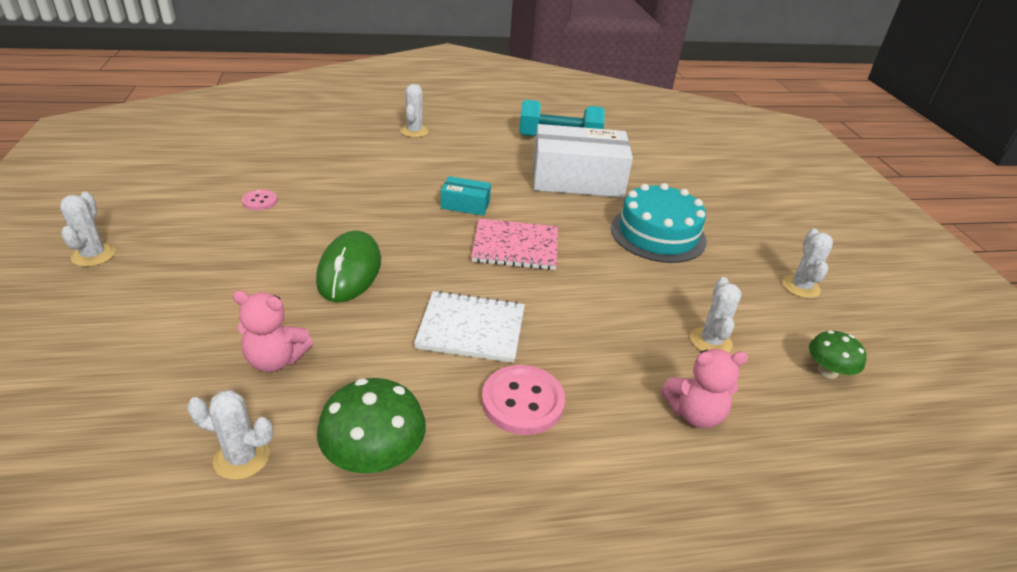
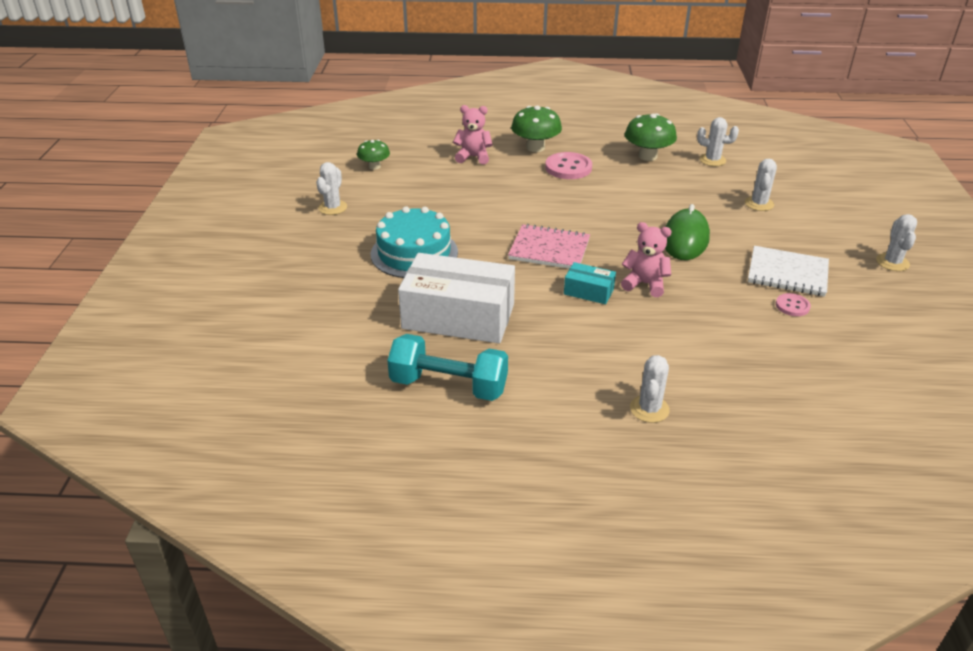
camera: 165 degrees left, 0 degrees up
(276, 360) = (715, 193): pink teddy bear -> pink teddy bear (645, 284)
(471, 329) = (593, 200): white notebook -> white notebook (787, 273)
(598, 459) = (535, 147): none -> green mushroom
(711, 341) = (435, 183): white cactus -> white cactus (759, 204)

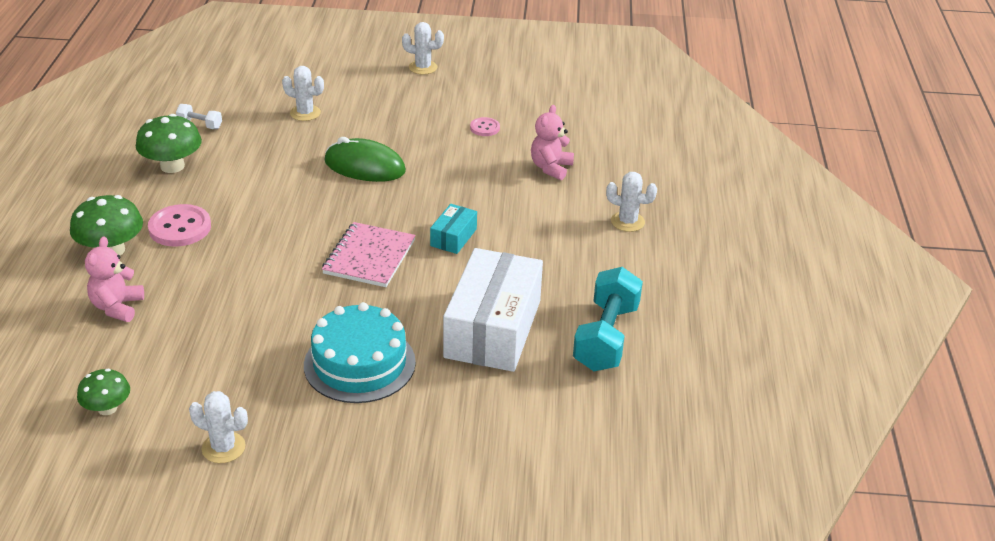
camera: 90 degrees left, 0 degrees up
(645, 284) = (443, 201): pink teddy bear -> pink teddy bear (551, 168)
(712, 160) = (200, 125): white cactus -> white dumbbell
(787, 273) = (434, 121): white notebook -> none

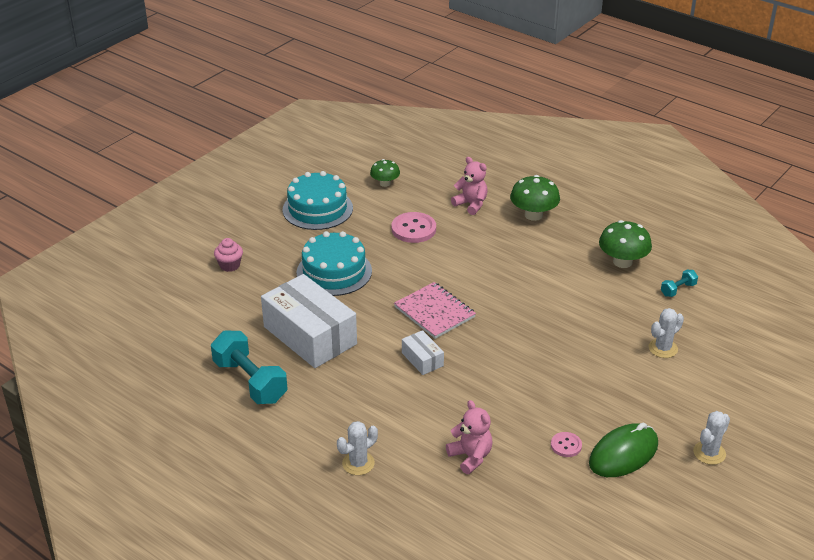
camera: 125 degrees right, 0 degrees up
(180, 228) = (538, 245): pink button -> pink button (413, 229)
(200, 125) = (678, 290): white dumbbell -> turquoise dumbbell
(223, 448) = (317, 209): white cactus -> turquoise cake
(365, 166) = (554, 351): green mouse -> green mouse (623, 454)
(427, 468) = (230, 265): none -> pink cupcake
(453, 237) = (422, 359): turquoise box -> white box

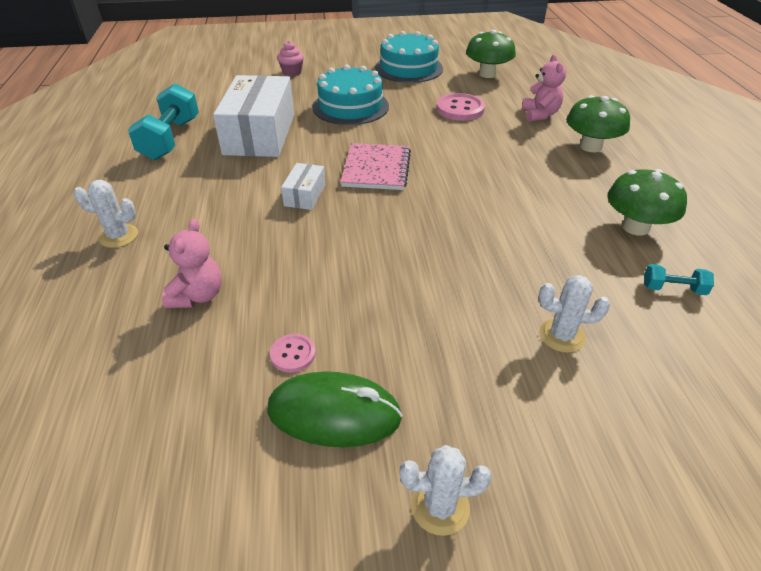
camera: 45 degrees right, 5 degrees up
(385, 183) = (487, 74): green mushroom -> green mushroom, size x1.59

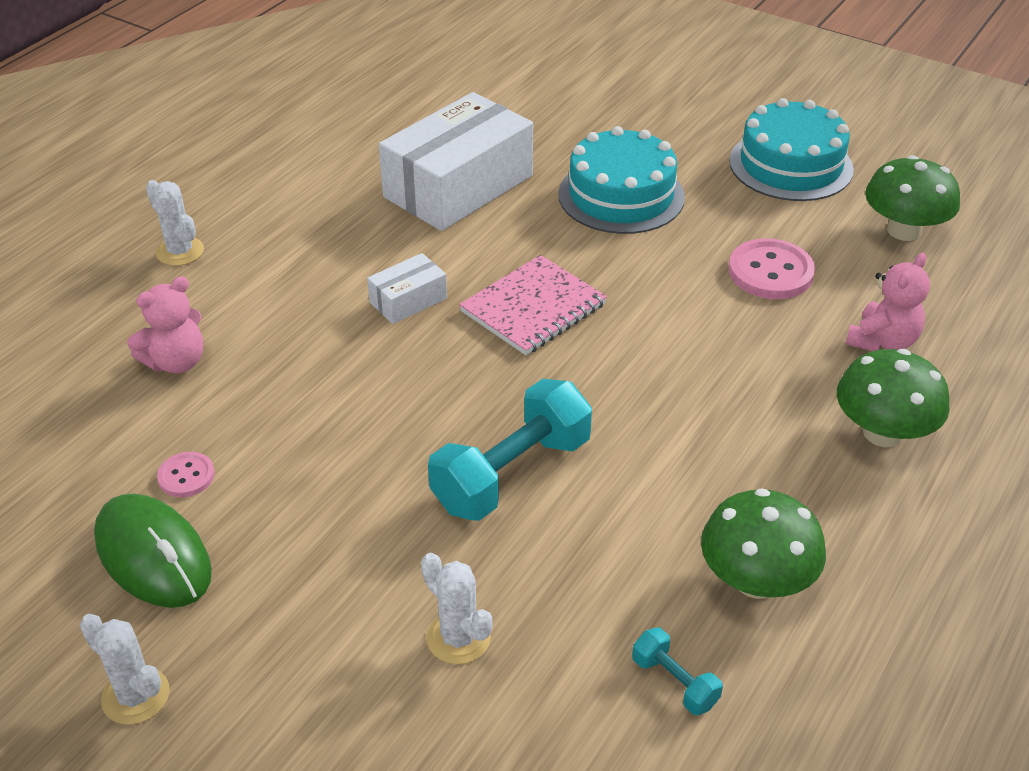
camera: 40 degrees right, 0 degrees up
(170, 139) = (355, 146): turquoise dumbbell -> turquoise dumbbell (511, 474)
(292, 72) = (613, 102): pink cupcake -> none

